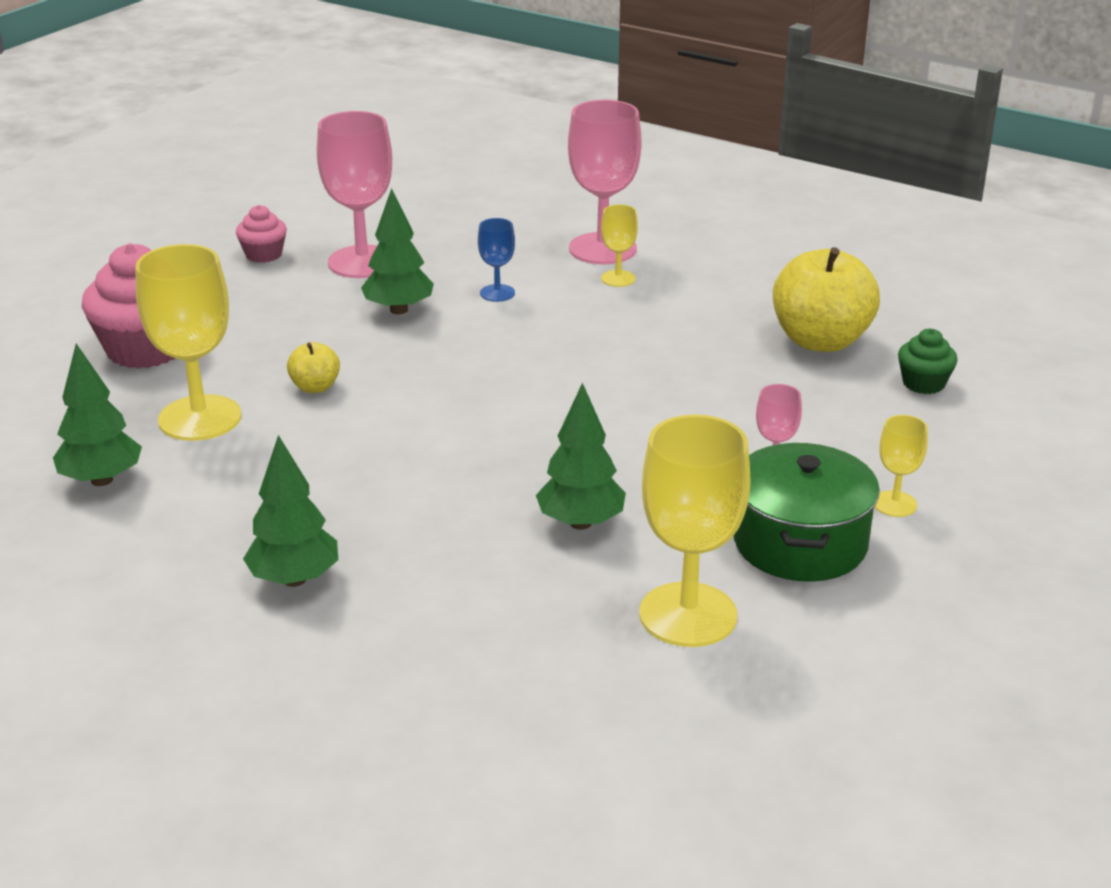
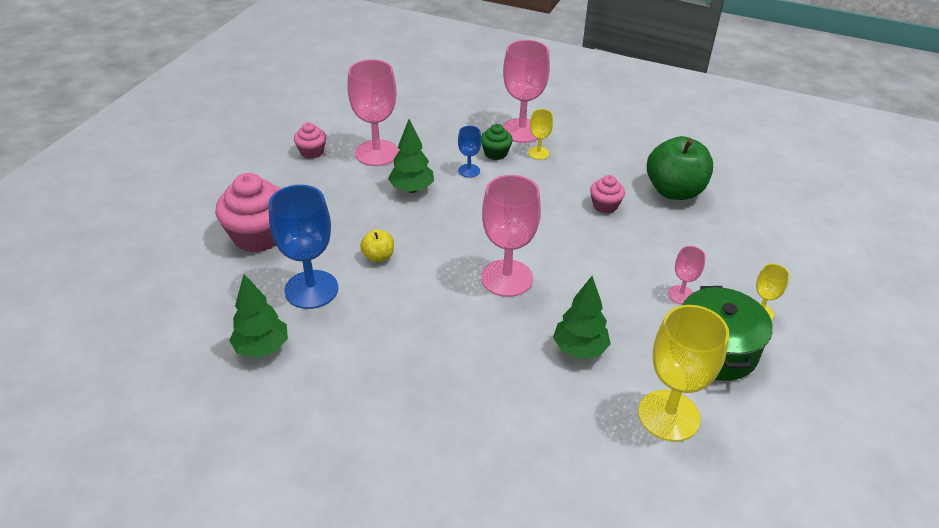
camera: 10 degrees left, 10 degrees up
(200, 418) = (311, 289): yellow goblet -> blue goblet
(294, 579) = (415, 417): green tree -> none
(502, 428) = (506, 278): none -> pink goblet
(697, 351) = (605, 205): none -> pink cupcake
(820, 341) = (674, 191): yellow apple -> green apple
(923, 383) = (744, 218): green cupcake -> green cupcake (495, 153)

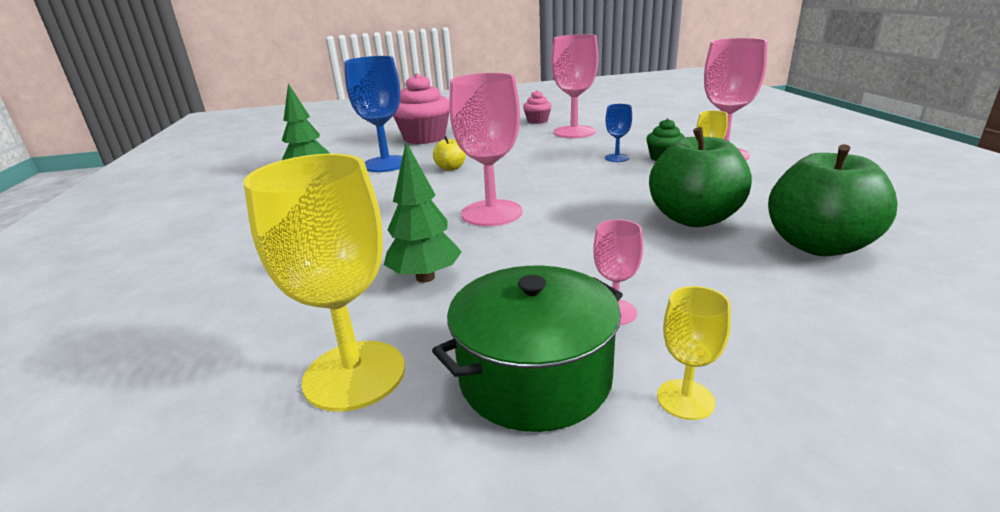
camera: 60 degrees right, 15 degrees down
(412, 189) = (552, 152): green tree -> none
(605, 205) = (693, 219): pink cupcake -> green apple

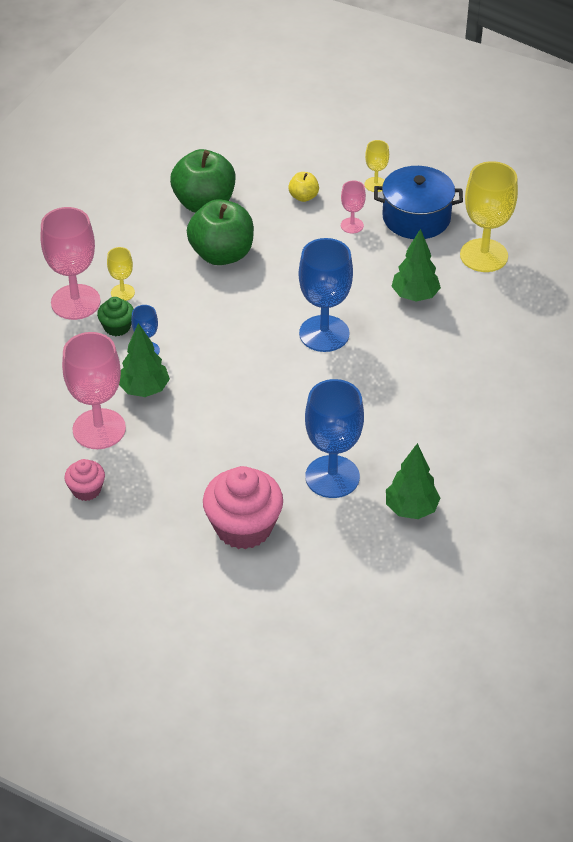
camera: 145 degrees left, 20 degrees up
(451, 168) = (286, 426): yellow apple -> yellow apple (303, 197)
(491, 213) = (324, 334): pink goblet -> blue goblet
(535, 377) = (416, 218): green pot -> blue pot
(580, 148) = (144, 389): none -> green tree

